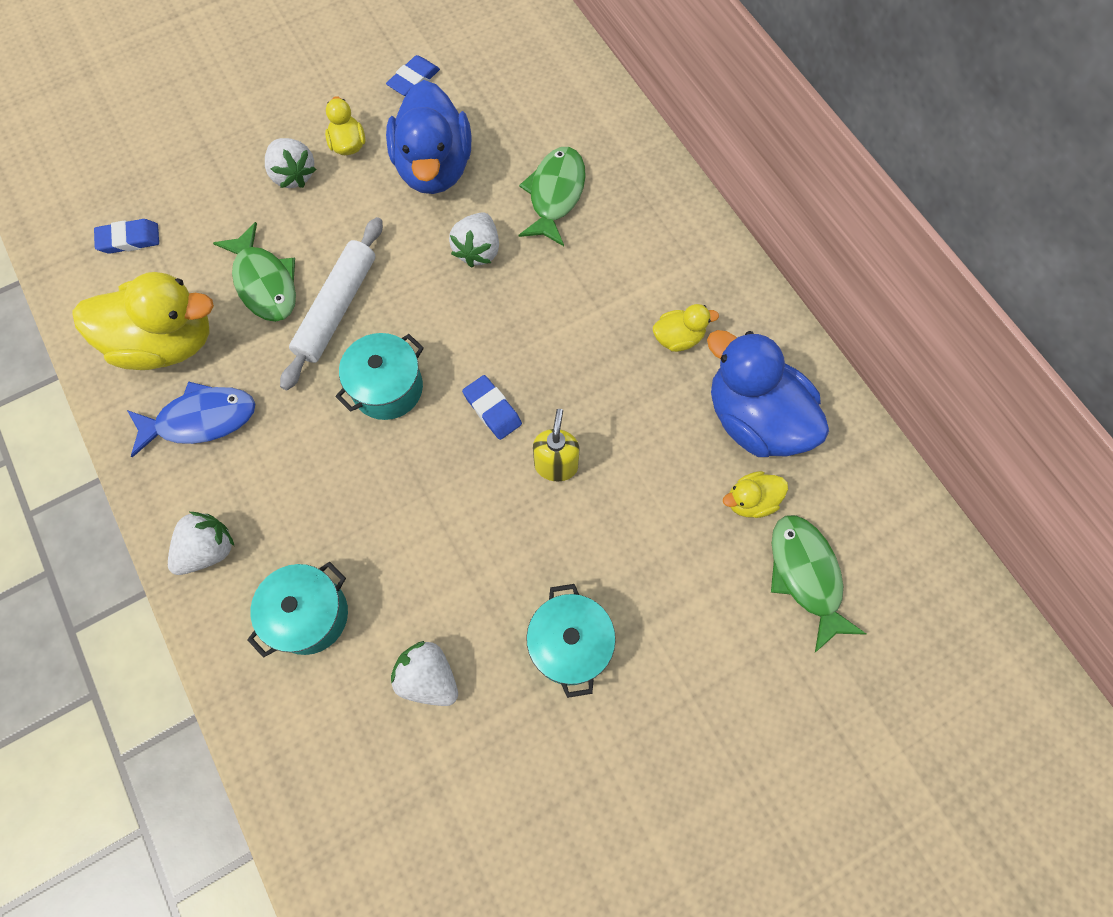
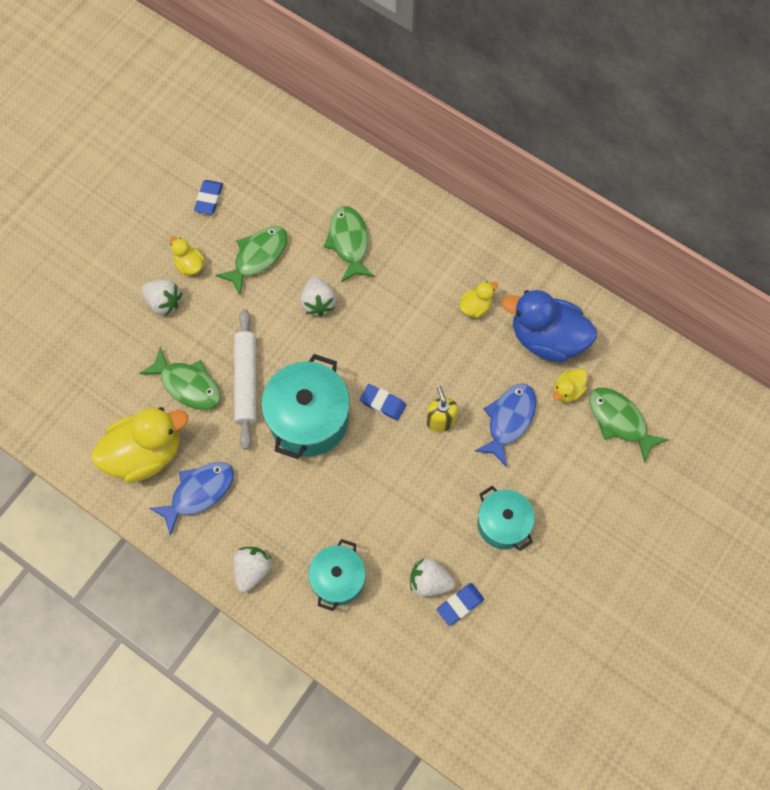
camera: 25 degrees left, 0 degrees up
(129, 239) = (76, 395): blue eraser -> blue eraser (460, 604)
(387, 388) = (309, 419): turquoise pot -> turquoise pot, size x1.60
(434, 167) = (258, 257): blue duck -> green fish
(649, 505) = (509, 420): none -> blue fish

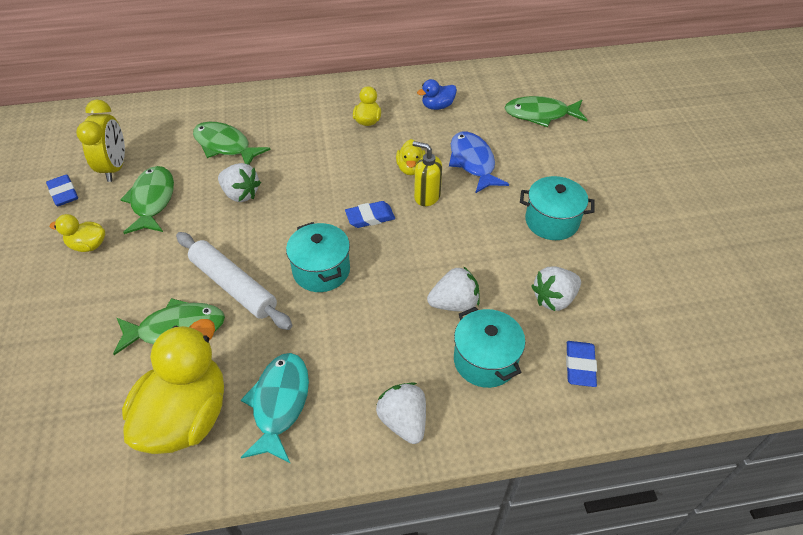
camera: 45 degrees left, 20 degrees down
(164, 302) = (87, 287): white strawberry -> white strawberry (454, 303)
(199, 493) = (279, 403): blue fish -> turquoise fish
(258, 200) = (115, 168): none -> yellow clock
(309, 419) = (321, 270): turquoise pot -> turquoise pot, size x0.63
(460, 604) = (595, 294): blue eraser -> blue eraser (580, 366)
(546, 338) = (437, 106): blue duck -> blue duck, size x0.47
(567, 390) = (488, 122): yellow duck -> yellow duck (411, 168)

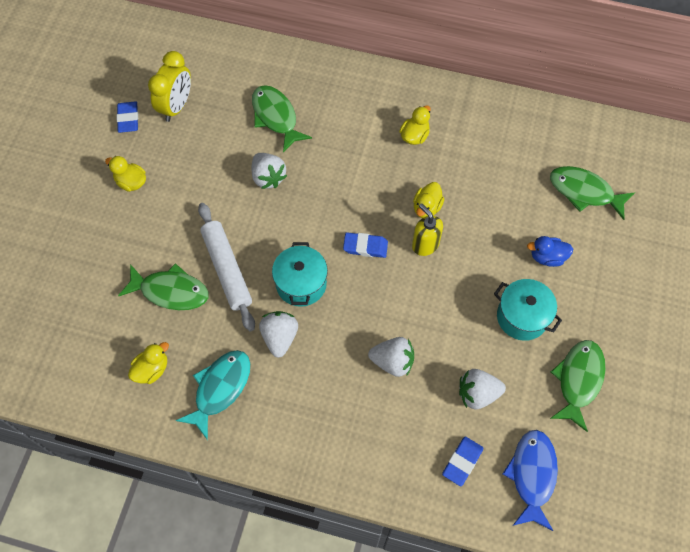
camera: 25 degrees right, 15 degrees up
(152, 200) = (195, 155): green fish -> green fish (578, 380)
(186, 416) = (152, 369): yellow duck -> yellow duck, size x0.47
(403, 421) = (302, 444): white strawberry -> white strawberry (280, 337)
(437, 106) = (489, 143): blue duck -> blue duck (547, 257)
(473, 162) = (487, 223): blue fish -> blue fish (532, 475)
(485, 360) = (390, 423): turquoise pot -> none

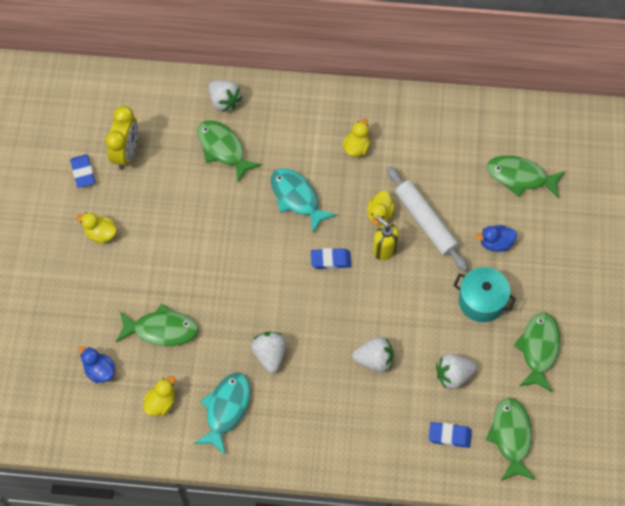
camera: 10 degrees left, 0 degrees up
(95, 324) = (100, 370): none -> blue duck
(227, 269) = (208, 301): white rolling pin -> white rolling pin (425, 222)
(268, 177) = (228, 209): white strawberry -> white strawberry (224, 101)
(301, 284) = (279, 303): turquoise pot -> none
(342, 177) = (297, 198): none -> turquoise fish
(462, 462) = (449, 436): blue eraser -> blue eraser turned 75 degrees clockwise
(532, 475) = (511, 437): blue fish -> green fish

